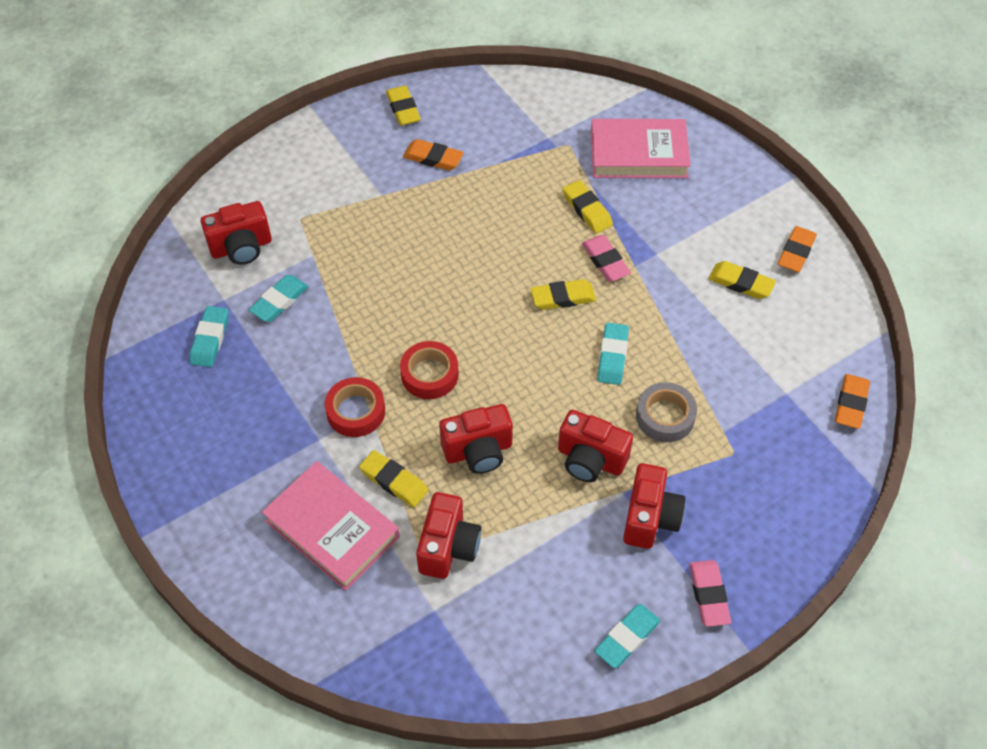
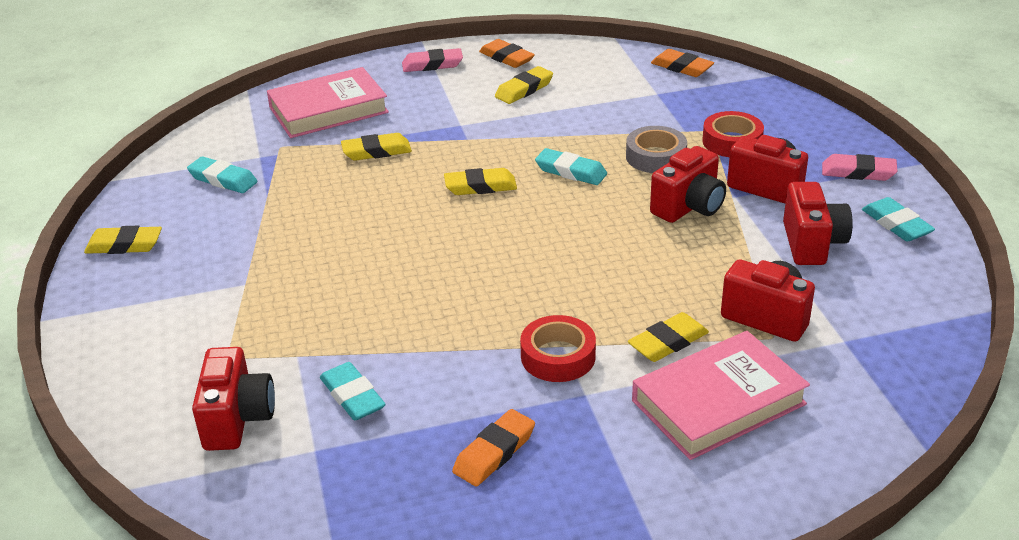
camera: 70 degrees left, 20 degrees down
(210, 339) = (375, 473): turquoise eraser -> turquoise eraser (223, 179)
(429, 374) = (533, 291): red tape -> red tape (732, 141)
(433, 158) = (221, 236): orange eraser -> orange eraser (494, 452)
(478, 451) = (651, 275): red camera -> red camera (812, 244)
(563, 297) = (480, 186): yellow eraser -> yellow eraser turned 75 degrees clockwise
(605, 261) = (450, 153): pink eraser -> pink eraser (432, 65)
(638, 154) = (328, 110): pink book -> pink book turned 45 degrees clockwise

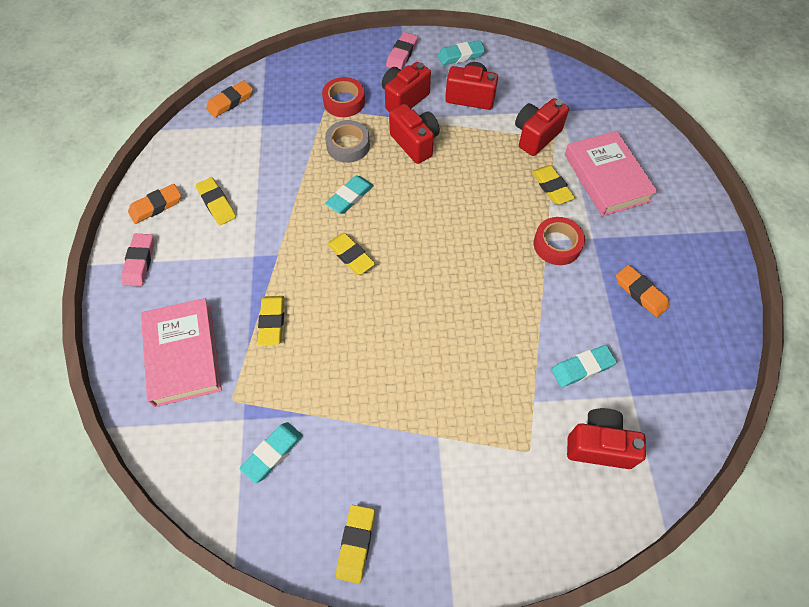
camera: 80 degrees left, 25 degrees up
(480, 186) = (351, 256): yellow eraser -> yellow eraser turned 45 degrees counterclockwise

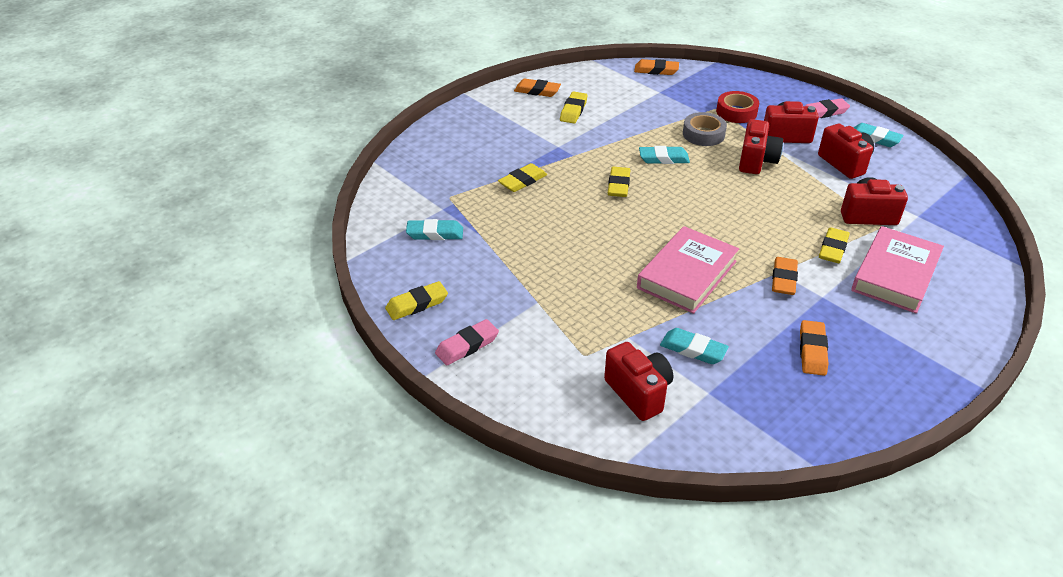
camera: 50 degrees right, 20 degrees down
(140, 262) = (491, 108): pink eraser -> pink eraser (467, 346)
(183, 354) = (454, 160): pink book -> pink book (687, 275)
(557, 244) = (783, 279): red tape -> orange eraser

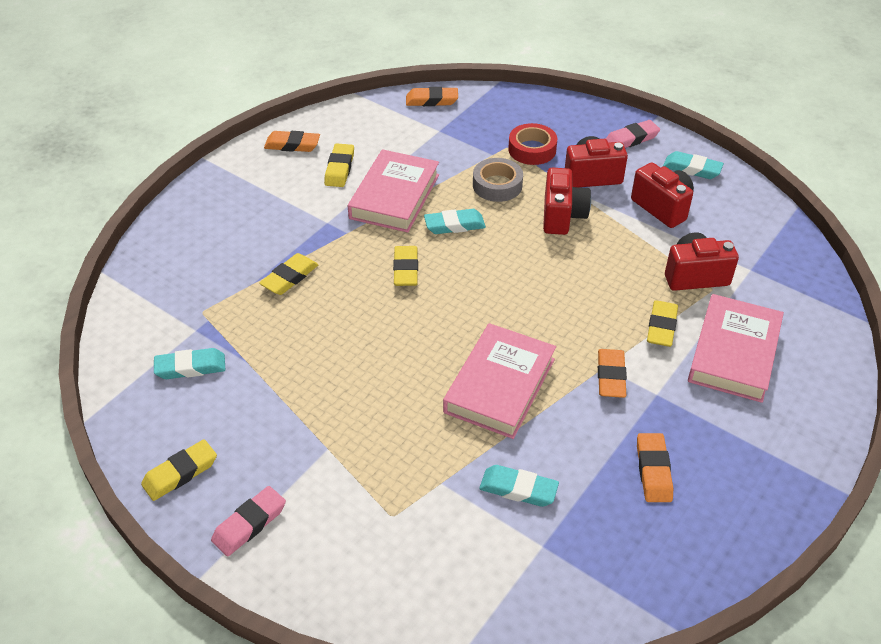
camera: 10 degrees left, 5 degrees up
(616, 134) = (394, 196): none -> pink book
(638, 393) = (462, 559): red camera -> none

